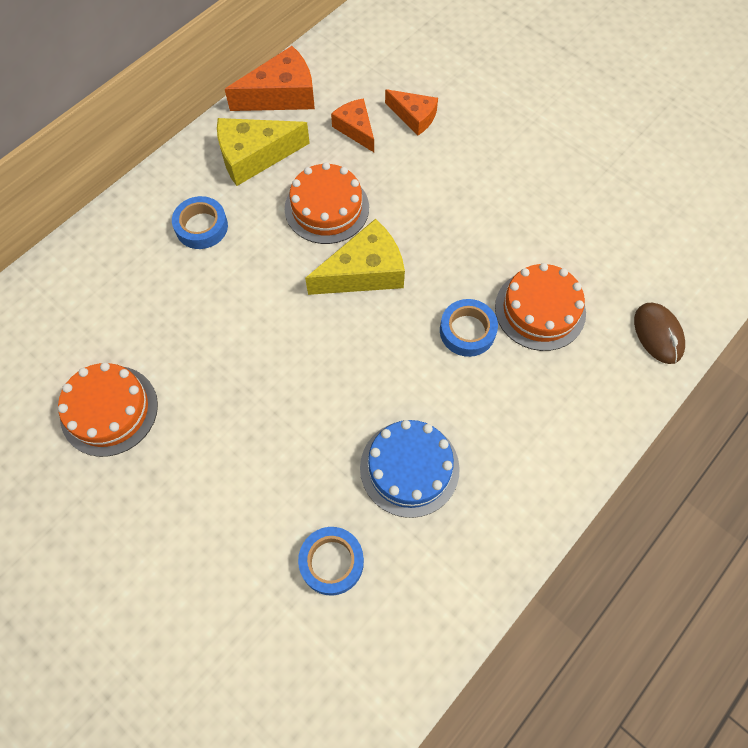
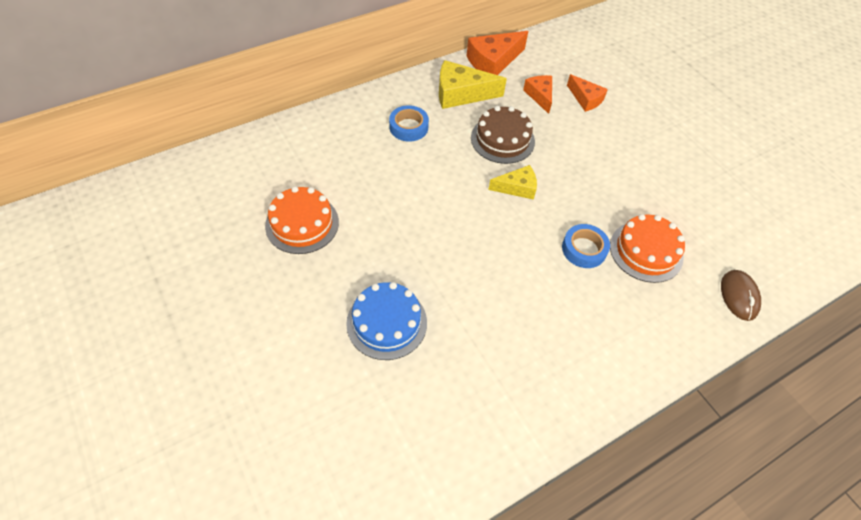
camera: 15 degrees right, 10 degrees down
(282, 95) = (493, 62): orange cheese -> orange cheese turned 150 degrees clockwise
(327, 208) = (502, 139): orange cake -> brown cake
(331, 562) = (428, 377): blue tape -> none
(364, 272) = (517, 188): yellow cheese -> yellow cheese, size x0.62
(409, 468) = (509, 330): blue cake -> blue cake (387, 322)

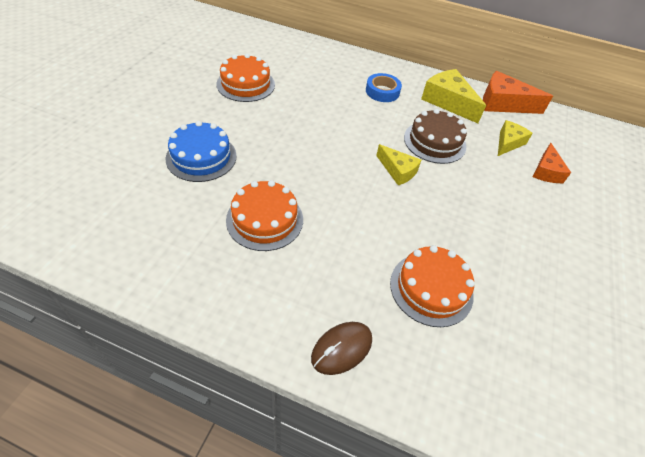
camera: 50 degrees right, 5 degrees down
(506, 317) = (265, 219): none -> orange cake
(540, 96) = (508, 143): orange cheese -> yellow cheese
(584, 249) = (383, 240): blue tape -> none
(739, 296) = (464, 399): brown mouse -> brown mouse (341, 349)

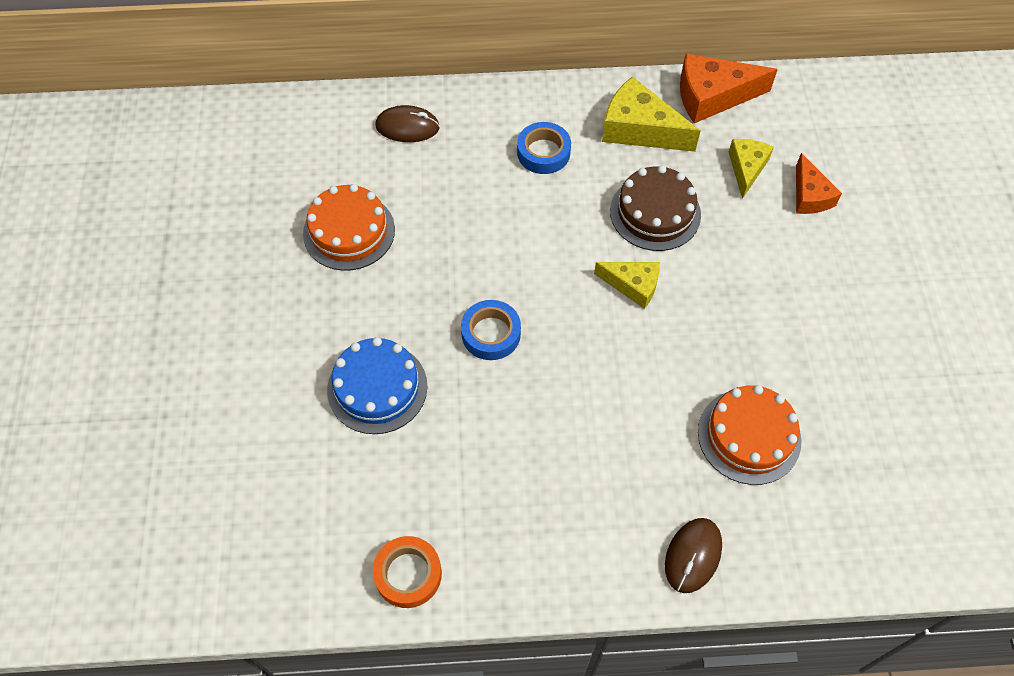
camera: 20 degrees left, 10 degrees up
(134, 263) = (408, 574): none -> orange tape
(265, 219) = (516, 440): orange cake -> none
(290, 159) = (491, 333): none -> blue tape
(312, 56) = (407, 127): none -> brown mouse

